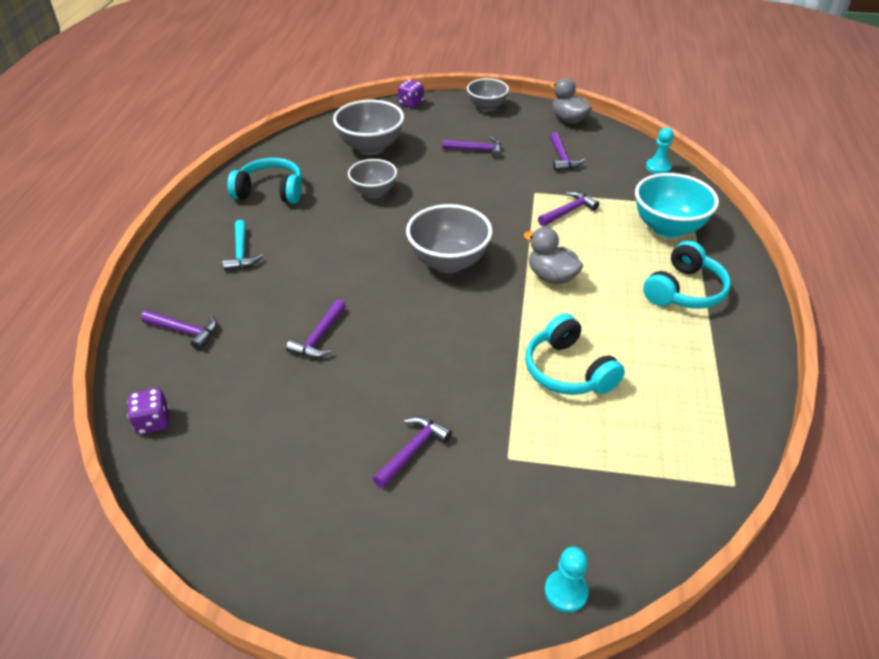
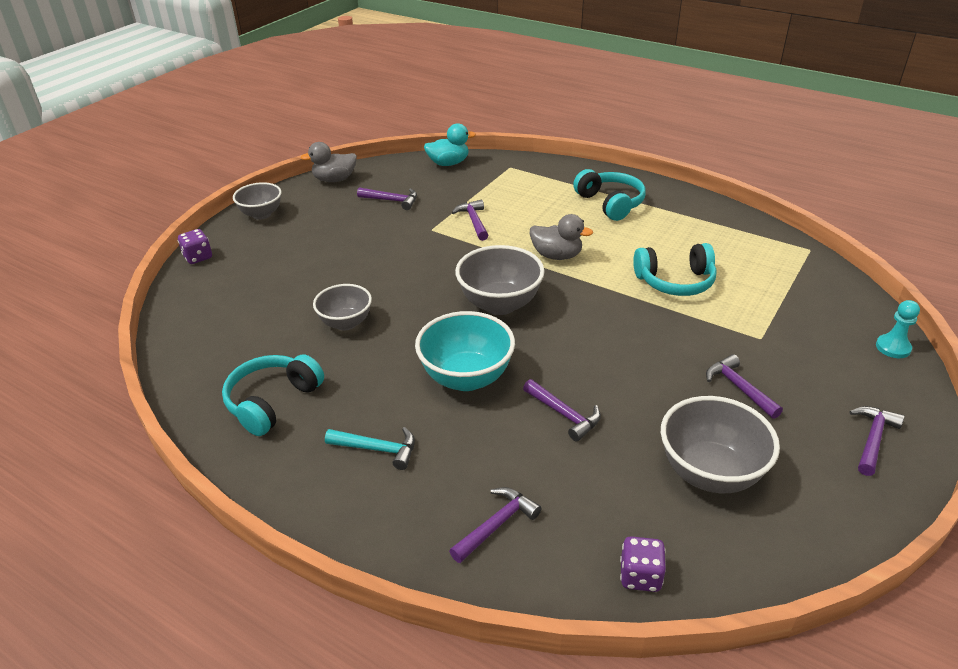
camera: 65 degrees left, 5 degrees down
(370, 147) = (257, 305): grey bowl -> grey bowl (710, 473)
(477, 150) = (333, 241): purple hammer -> purple hammer (873, 439)
(551, 276) = (556, 256): grey duck -> grey duck turned 135 degrees counterclockwise
(658, 167) = (448, 163): turquoise pawn -> turquoise duck
(668, 228) = (531, 185): turquoise bowl -> turquoise bowl (466, 378)

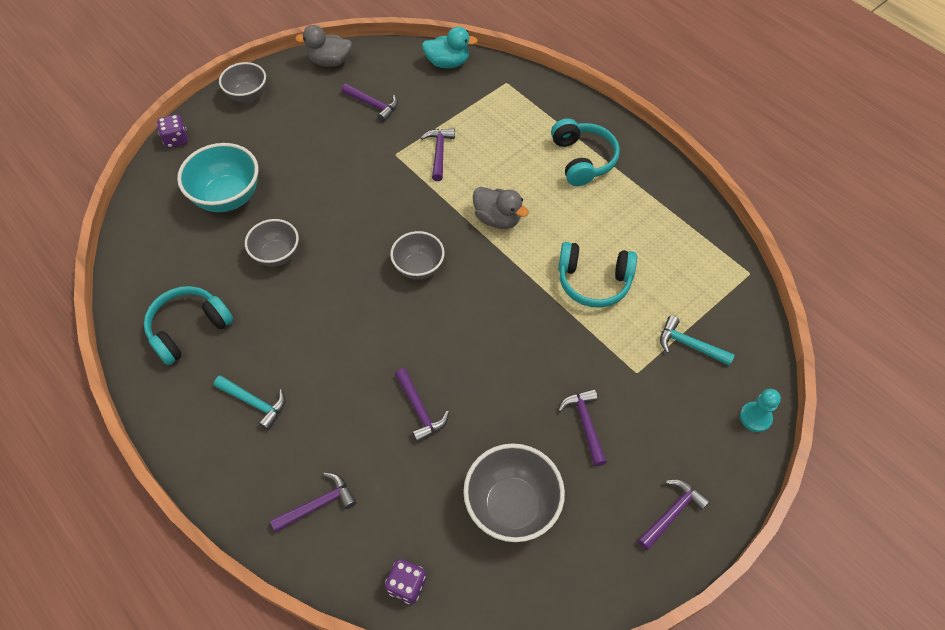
camera: 15 degrees right, 20 degrees up
(466, 378) = (355, 346): turquoise bowl -> turquoise bowl (228, 197)
(499, 304) = (418, 267): grey bowl -> grey bowl, size x0.65
(794, 308) = (689, 345): none -> turquoise hammer

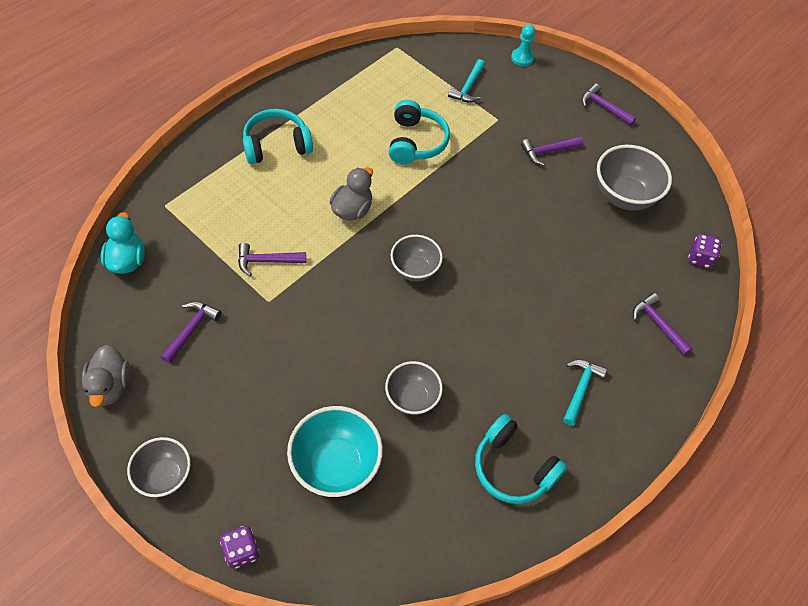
camera: 100 degrees left, 0 degrees up
(420, 410) = (559, 259): purple hammer -> none

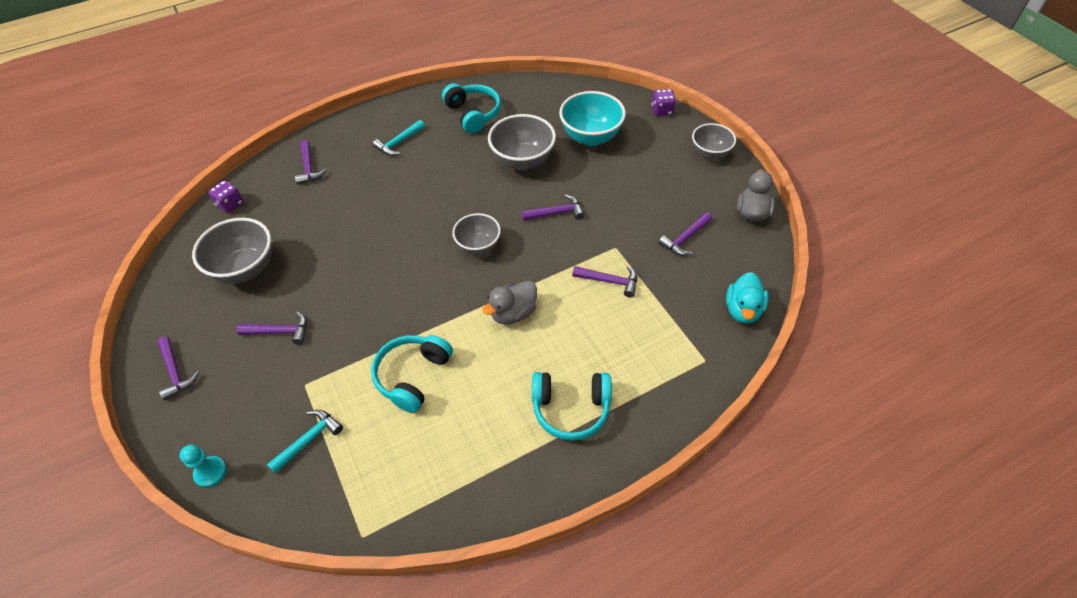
camera: 155 degrees left, 5 degrees down
(345, 330) = (557, 213): none -> purple hammer
(412, 398) = (523, 161): grey bowl -> grey bowl, size x1.54

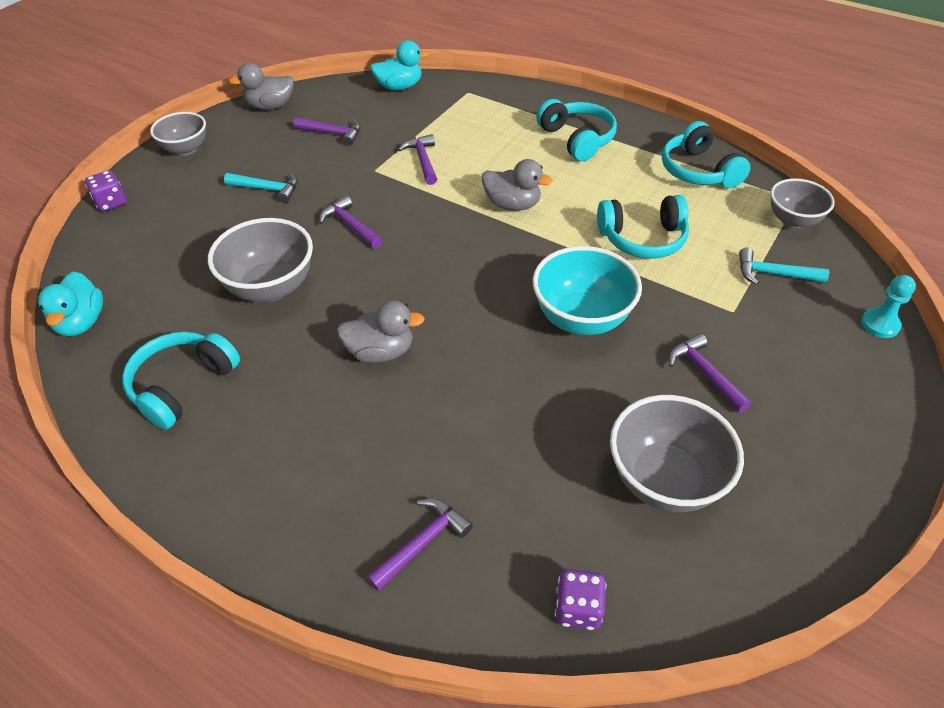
camera: 120 degrees left, 5 degrees down
(175, 372) = (849, 439): purple hammer -> none
(398, 143) = (296, 447): turquoise hammer -> turquoise hammer (268, 189)
(431, 191) = (380, 352): none -> grey duck
(458, 481) = (698, 171): none -> turquoise headphones
(478, 246) = (444, 265): grey bowl -> grey bowl (793, 220)
(551, 87) = (81, 322): none -> turquoise duck
(591, 137) = (192, 244): turquoise bowl -> turquoise bowl (581, 318)

